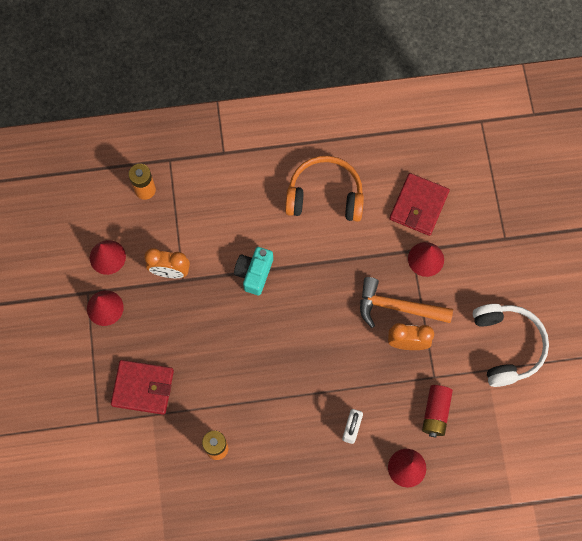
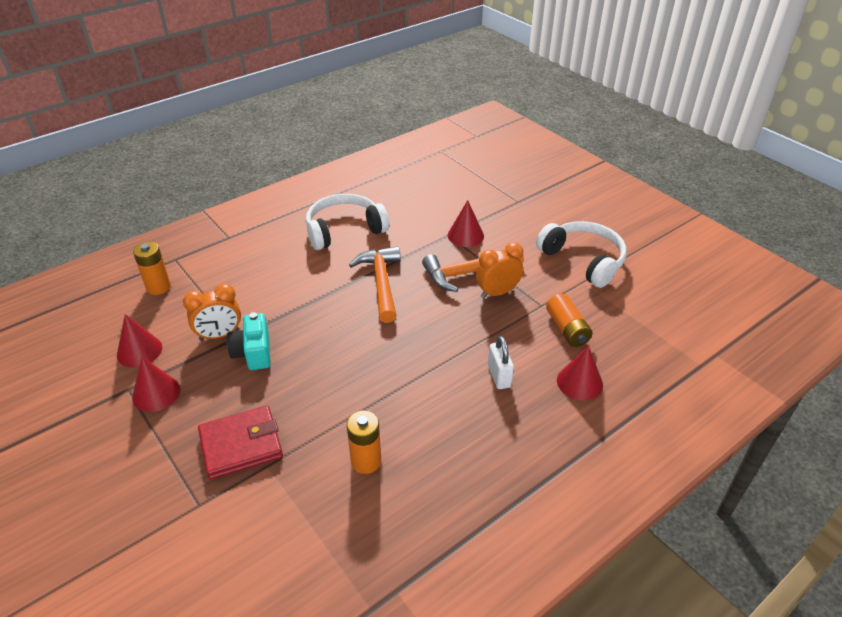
camera: 30 degrees left, 30 degrees down
(254, 273) = (312, 303): turquoise camera -> turquoise camera (253, 352)
(320, 280) = (381, 283): none -> orange hammer
(325, 195) = (344, 230): orange headphones -> white headphones
(419, 206) = (432, 208): red wallet -> none
(435, 412) = (567, 329): red battery -> orange battery

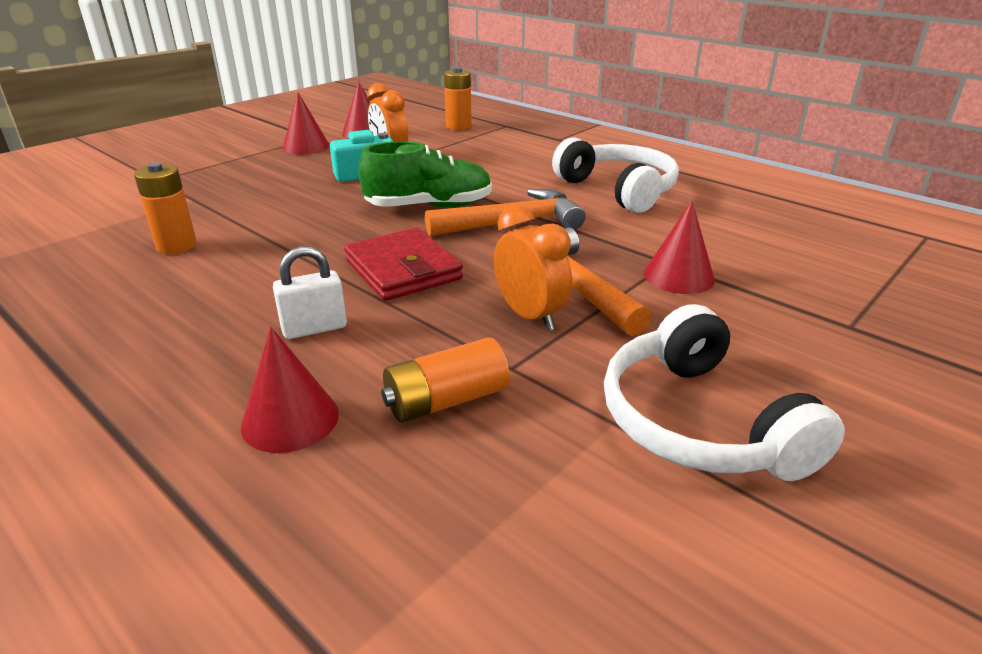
camera: 80 degrees right, 10 degrees down
(241, 445) = (227, 185): red wallet -> red wallet (403, 270)
(340, 319) = (429, 207): none -> green shoe
(583, 260) = (699, 422): white headphones -> white headphones turned 120 degrees clockwise

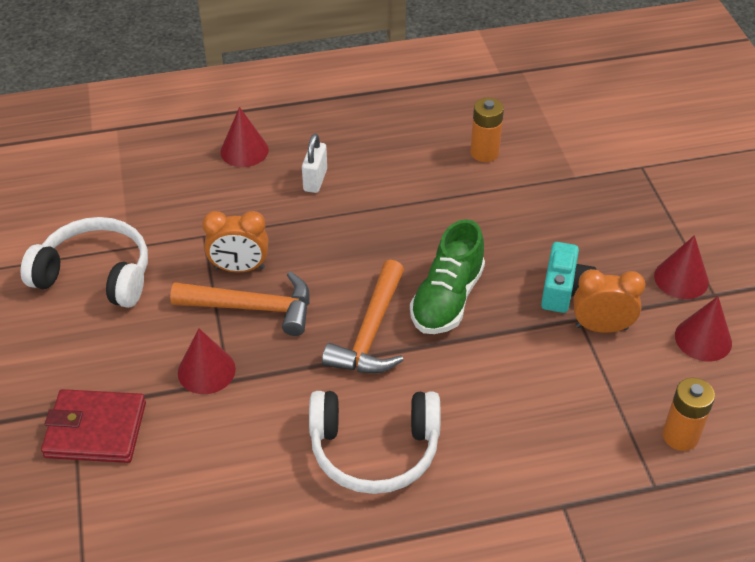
camera: 125 degrees right, 15 degrees up
(403, 270) = (350, 240): red wallet -> red wallet (95, 430)
(446, 400) = (204, 201): orange battery -> none

